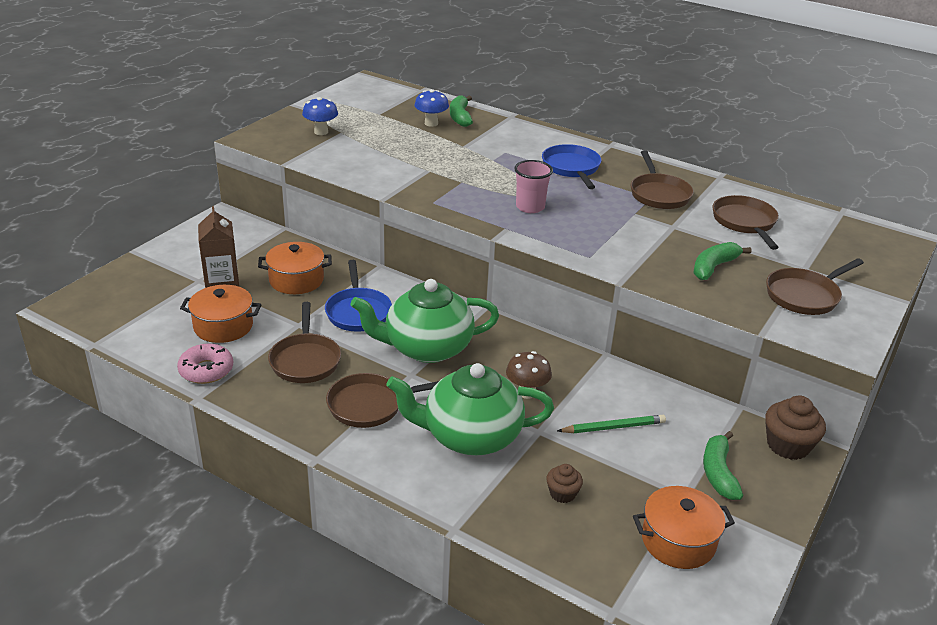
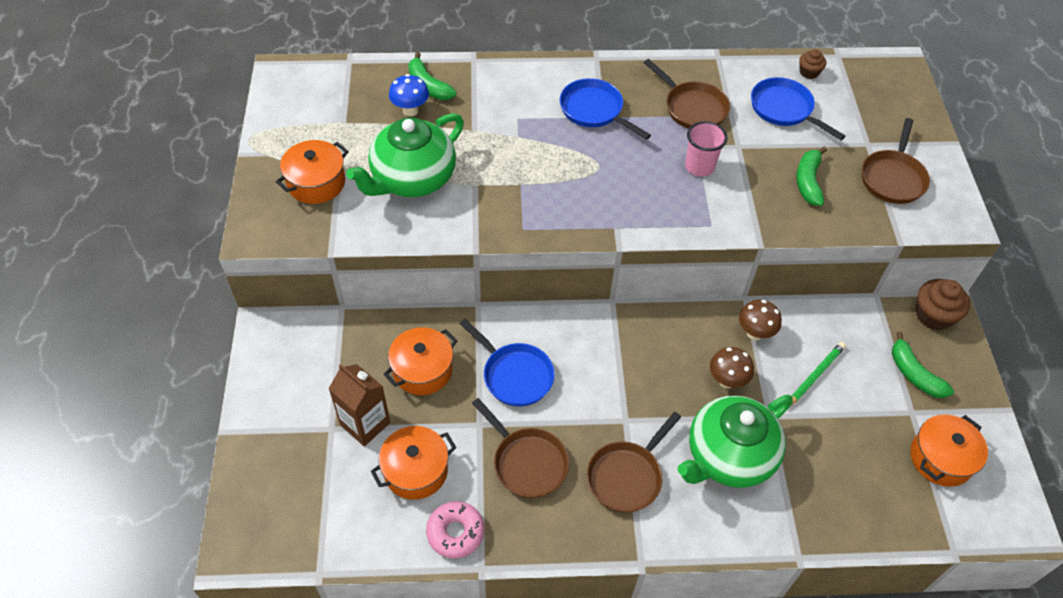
camera: 35 degrees left, 20 degrees up
(321, 132) = (316, 183): blue mushroom -> orange pot
(426, 348) = (609, 381): green teapot -> green teapot (412, 179)
(530, 207) = (609, 186): pink cup -> pink cup (699, 166)
(562, 493) = (837, 468): brown cupcake -> brown cupcake (809, 72)
(588, 377) = (754, 333): none -> brown mushroom
(745, 222) = (784, 109): brown pan -> blue pan

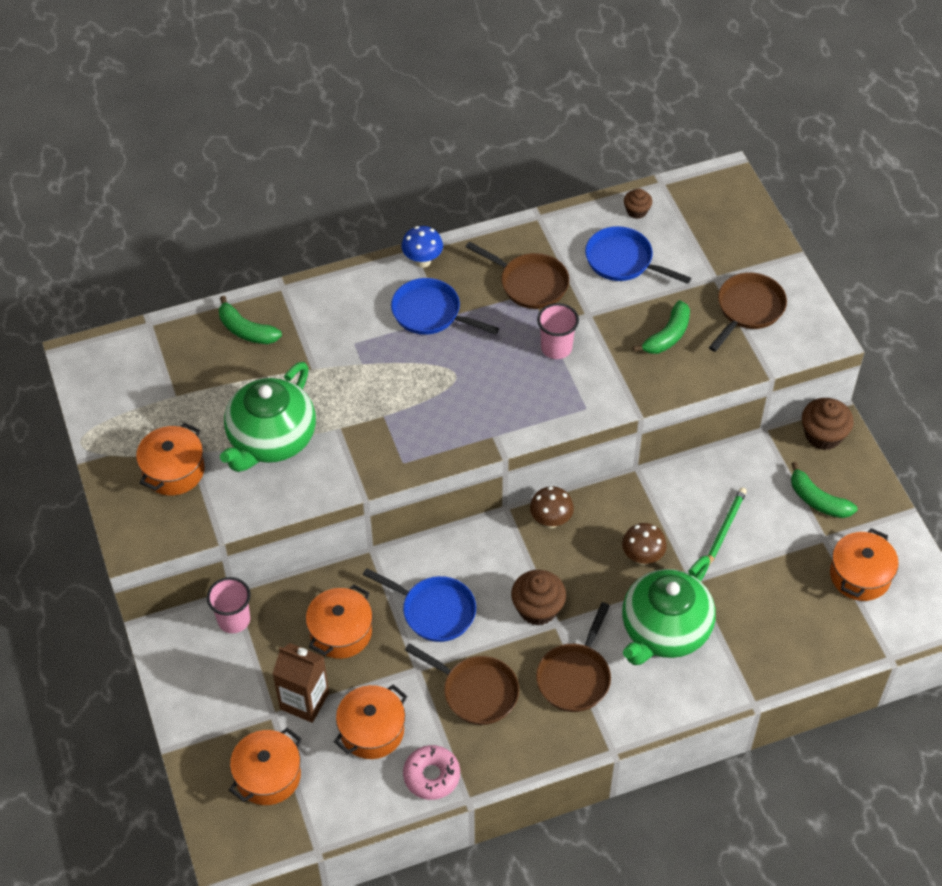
camera: 15 degrees left, 0 degrees up
(303, 485) = (268, 776): none -> orange pot
(332, 332) = (234, 620): none -> pink cup
(410, 110) = (239, 364): blue mushroom -> blue mushroom (422, 261)
(612, 400) = (537, 608): none -> brown cupcake
(754, 333) = (656, 502): brown mushroom -> brown mushroom (551, 521)
(808, 182) = (667, 336): green banana -> green banana turned 135 degrees counterclockwise
(892, 178) = (748, 309): brown pan -> brown pan turned 150 degrees counterclockwise

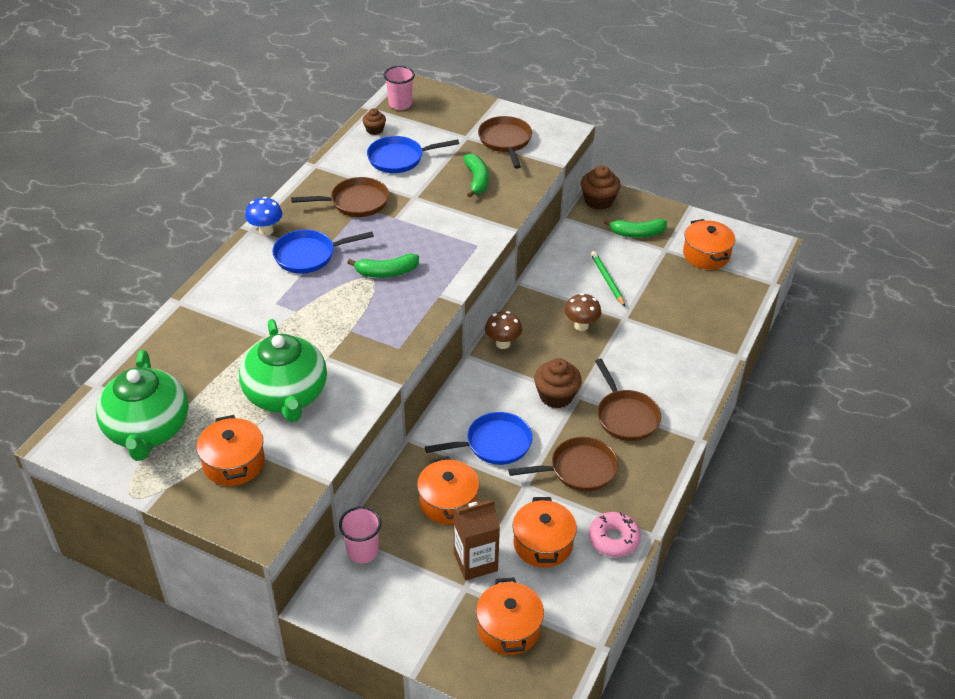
camera: 45 degrees left, 10 degrees down
(246, 330) = (183, 343): green banana -> green banana (386, 272)
(556, 348) = (417, 225): pink cup -> pink cup (400, 104)
(664, 630) = (643, 354): green teapot -> green teapot (148, 430)

